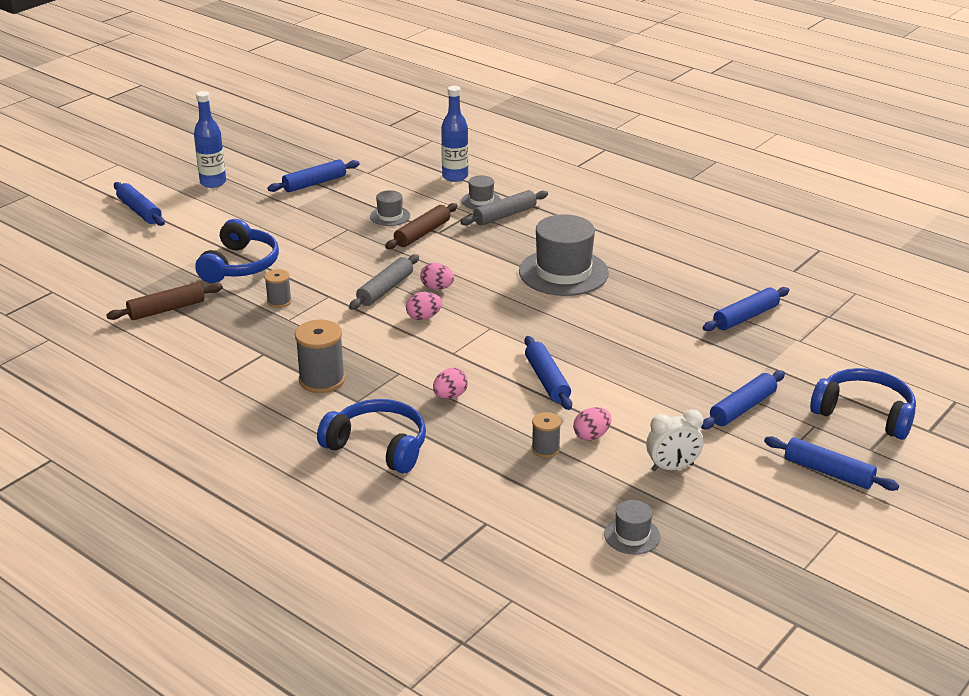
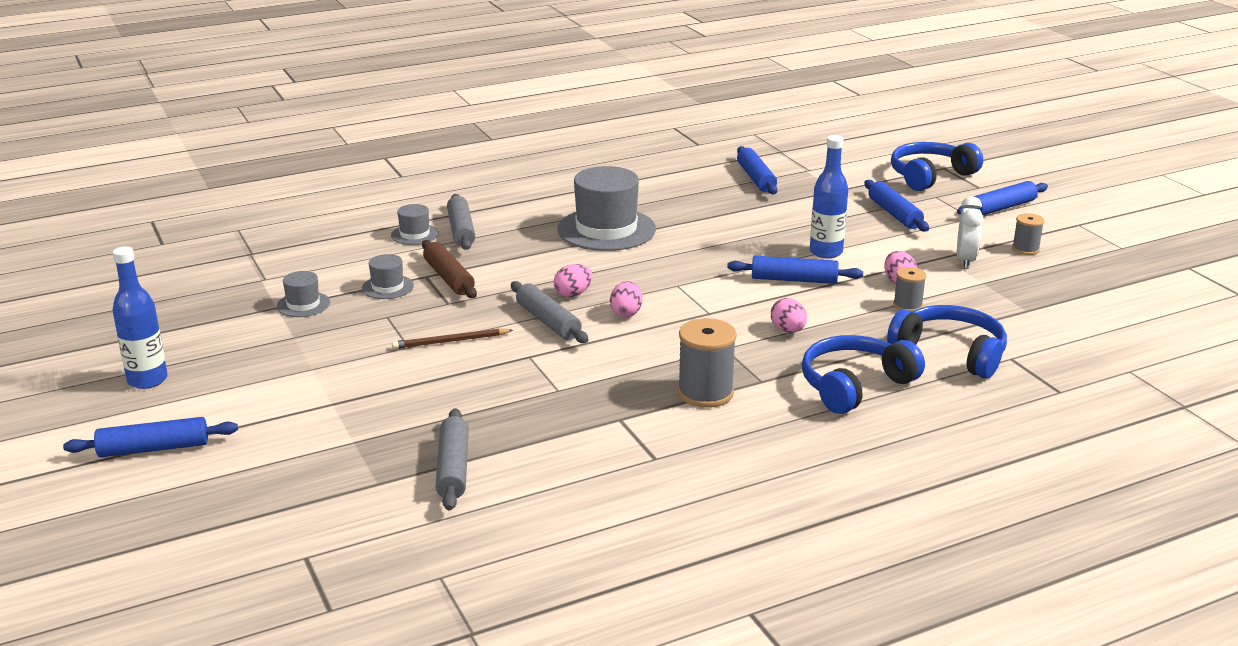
camera: 65 degrees left, 5 degrees down
(166, 309) = (453, 468): brown rolling pin -> grey rolling pin
(240, 265) = (395, 398): blue headphones -> blue headphones (950, 352)
(279, 301) = (511, 388): grey spool -> grey spool (1025, 249)
(314, 183) = (246, 314): blue rolling pin -> none
(328, 261) = (450, 341): none -> brown pencil
(455, 176) = (342, 235): blue bottle -> blue bottle (826, 252)
(632, 535) = (1055, 299): grey hat -> grey hat (303, 304)

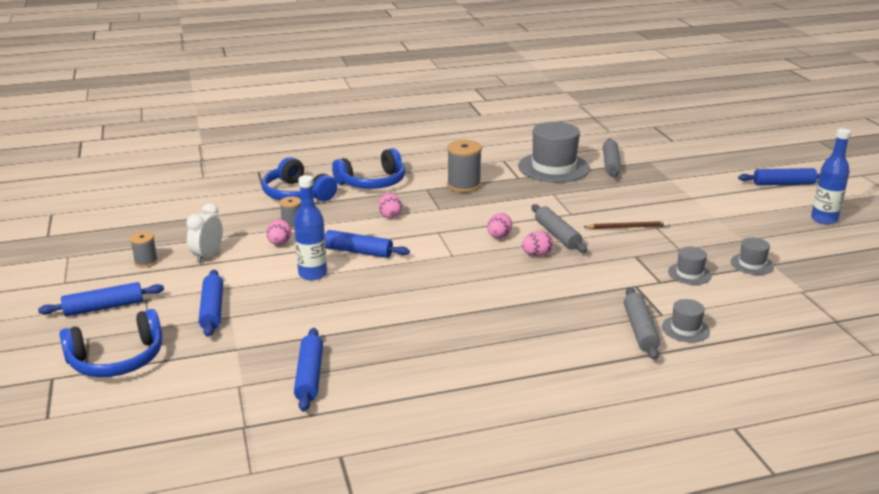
camera: 170 degrees left, 0 degrees up
(449, 278) = (639, 278): brown rolling pin -> none
(606, 229) = (497, 317): grey hat -> grey hat (553, 167)

